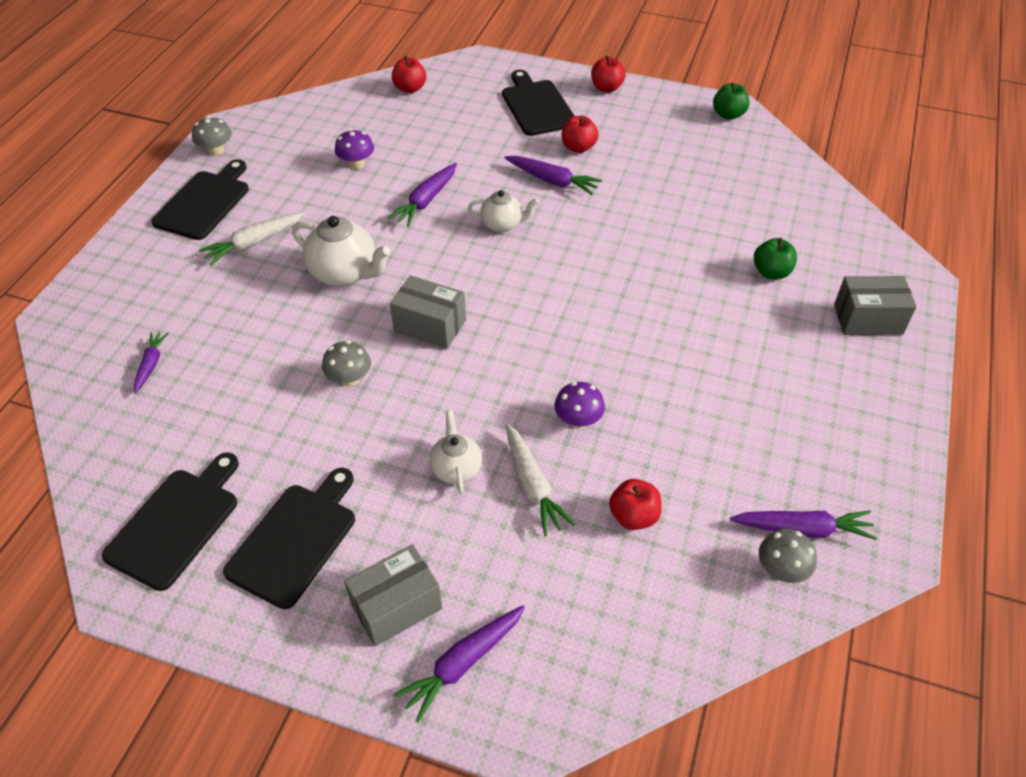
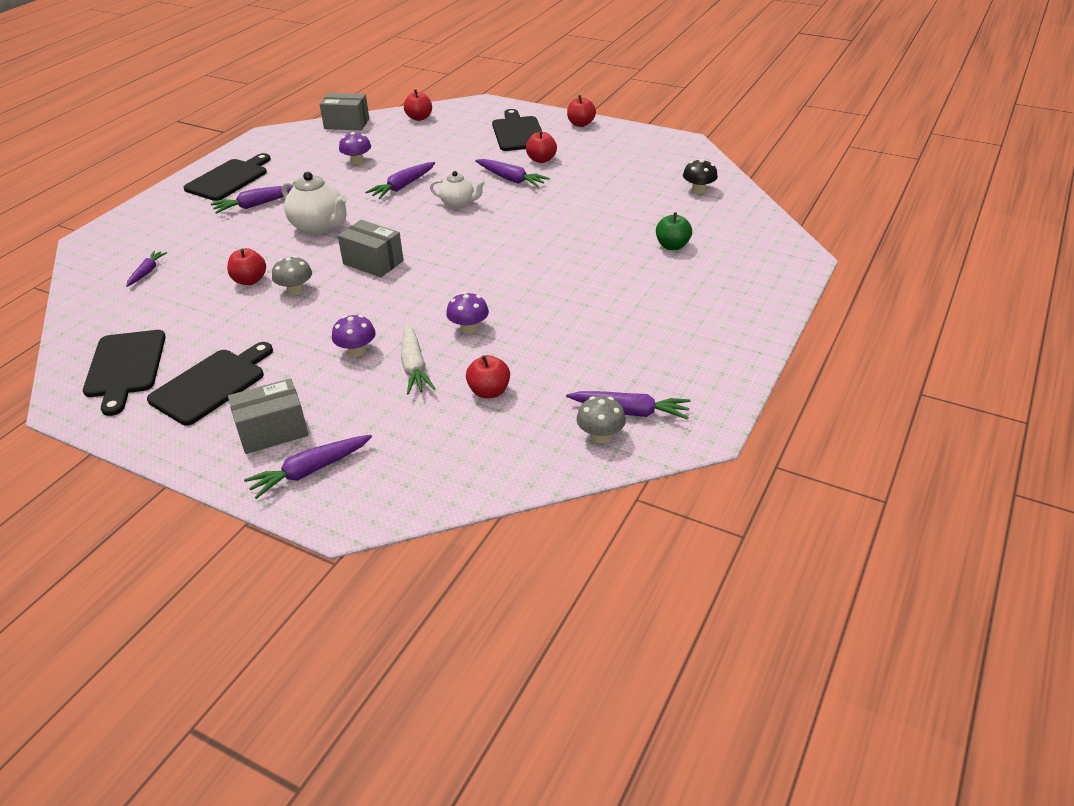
camera: 10 degrees right, 10 degrees down
(176, 523) = (125, 367): black cutting board -> black cutting board turned 135 degrees clockwise
(216, 151) = (251, 148): grey mushroom -> none
(254, 243) = (256, 205): white carrot -> purple carrot
(287, 367) = (250, 280): none -> red apple
(456, 469) = (356, 351): white teapot -> purple mushroom
(728, 115) = (677, 145): green apple -> none
(774, 184) = (698, 190): none -> black mushroom
(868, 319) = (744, 281): grey box -> grey box (347, 124)

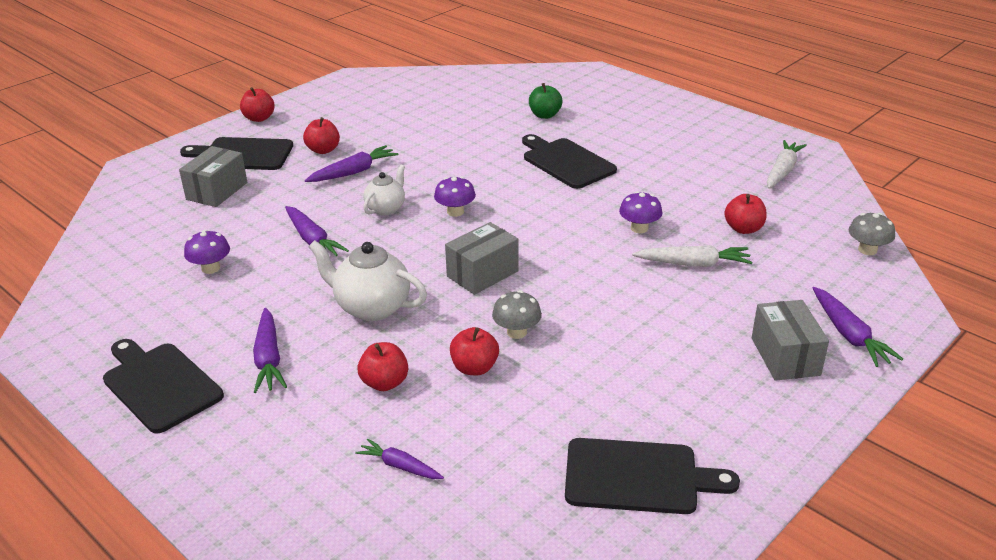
camera: 75 degrees left, 5 degrees down
(211, 384) = (693, 400): black cutting board -> black cutting board (566, 162)
(319, 227) = (371, 307): white teapot -> white teapot turned 120 degrees counterclockwise
(347, 124) = (80, 269): grey box -> grey box (217, 191)
(356, 351) = (657, 296): purple mushroom -> purple mushroom (455, 212)
(419, 118) = (127, 212): red apple -> red apple (384, 383)
(600, 436) = (811, 187): grey mushroom -> grey mushroom (867, 250)
(630, 411) = (782, 171): purple carrot -> white carrot
(698, 190) = (453, 88): black mushroom -> none

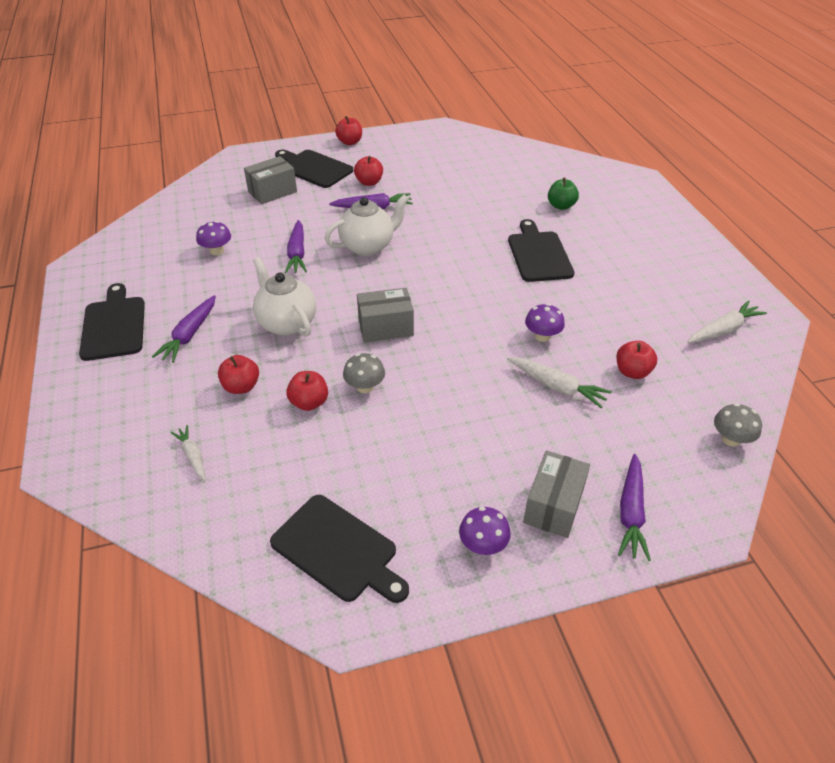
camera: 30 degrees right, 10 degrees up
(386, 208) = (368, 246): white teapot -> white teapot, size x1.61
(400, 466) = (192, 456): purple carrot -> white carrot
(455, 212) = (414, 267): purple mushroom -> purple mushroom (483, 545)

